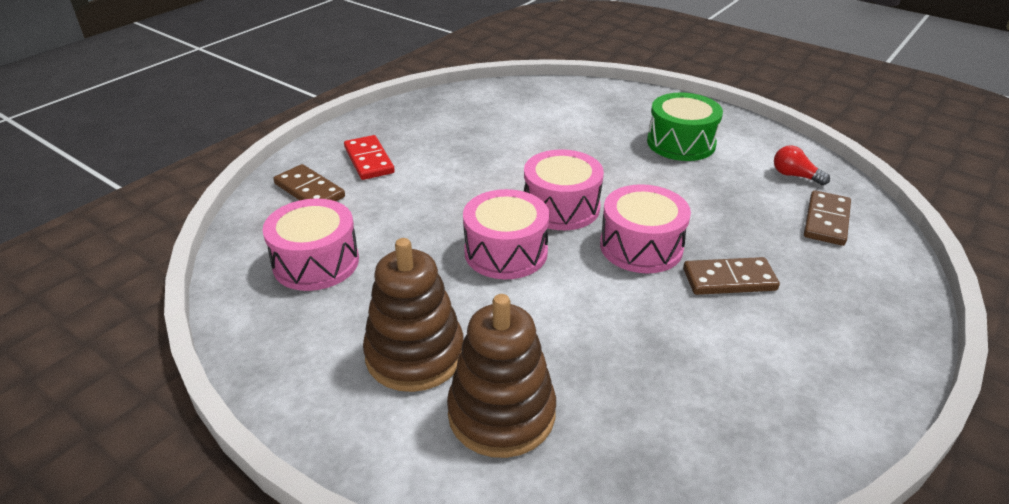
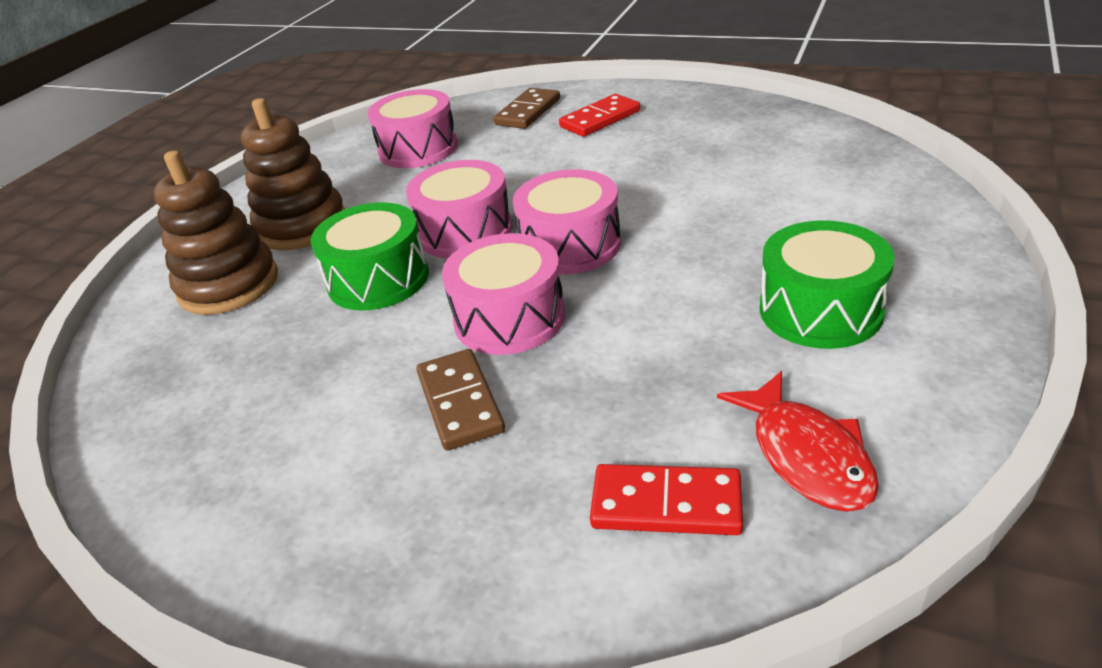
camera: 80 degrees right, 0 degrees up
(552, 307) = (378, 279): none -> green drum
(795, 176) = (806, 455): red light bulb -> red fish
(826, 221) = (666, 504): brown domino -> red domino

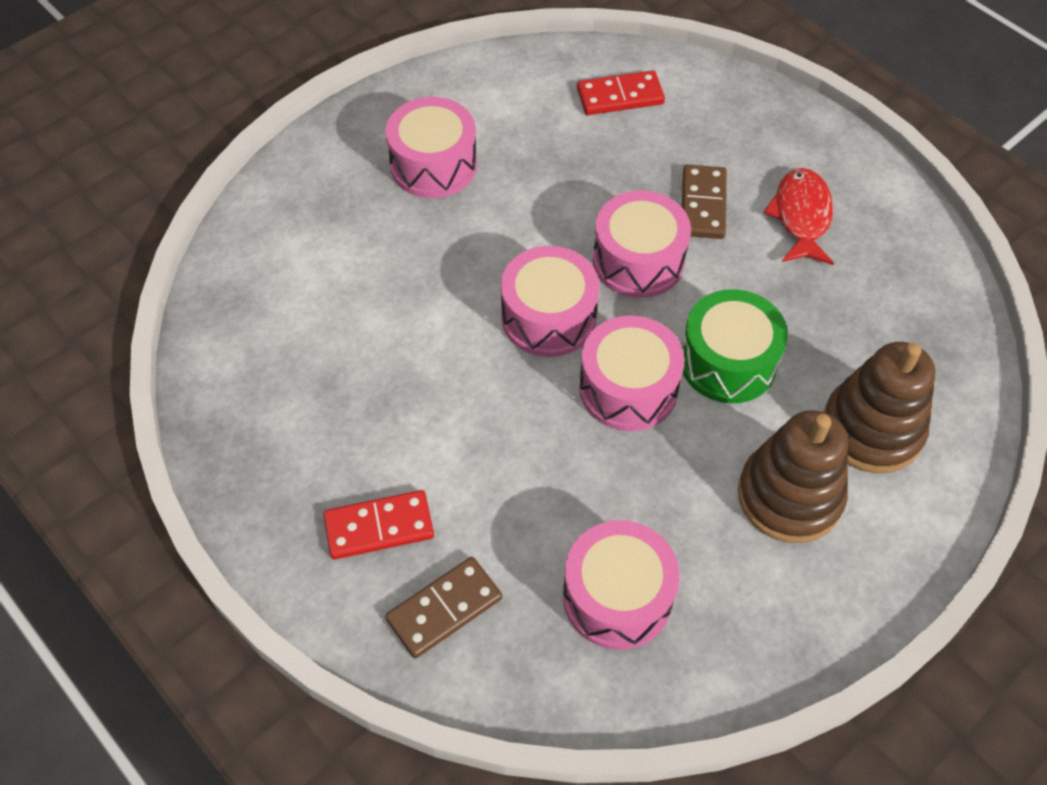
camera: 160 degrees left, 20 degrees up
(666, 504) = (620, 96): red domino -> red domino turned 45 degrees counterclockwise
(806, 455) = (532, 89): red fish -> red fish (801, 216)
(820, 310) = (433, 165): green drum -> pink drum

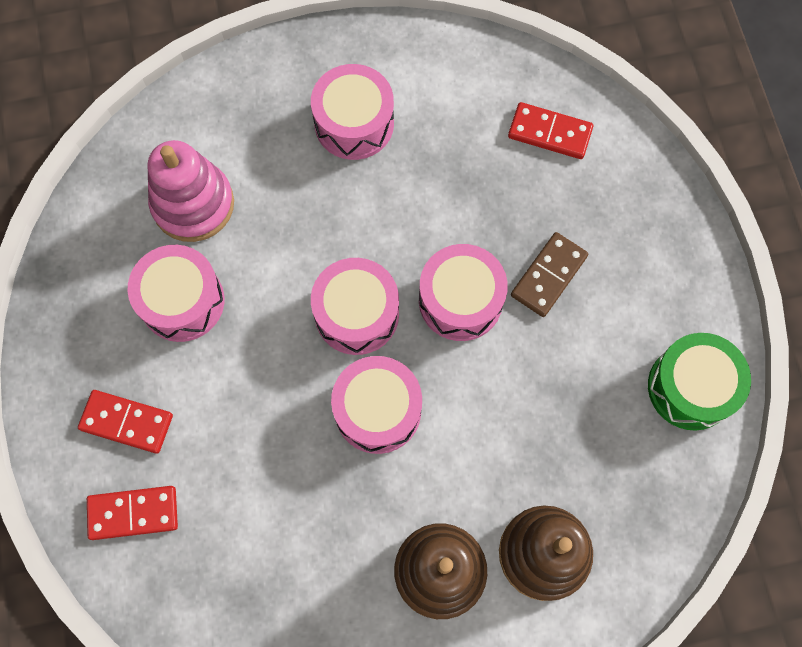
camera: 30 degrees right, 15 degrees up
(318, 300) = (193, 204): none -> pink stacking toy
(444, 609) = (133, 513): brown domino -> red domino
(617, 597) = (259, 576): pink drum -> pink drum (182, 301)
(728, 361) = (471, 430): green drum -> green drum (690, 387)
(801, 216) = (624, 331): red fish -> none

